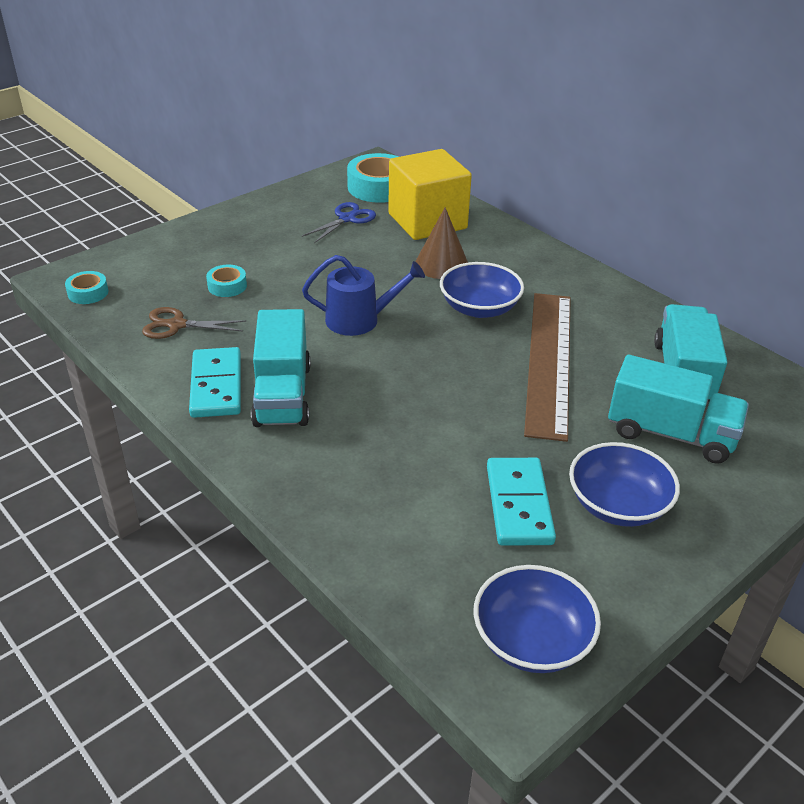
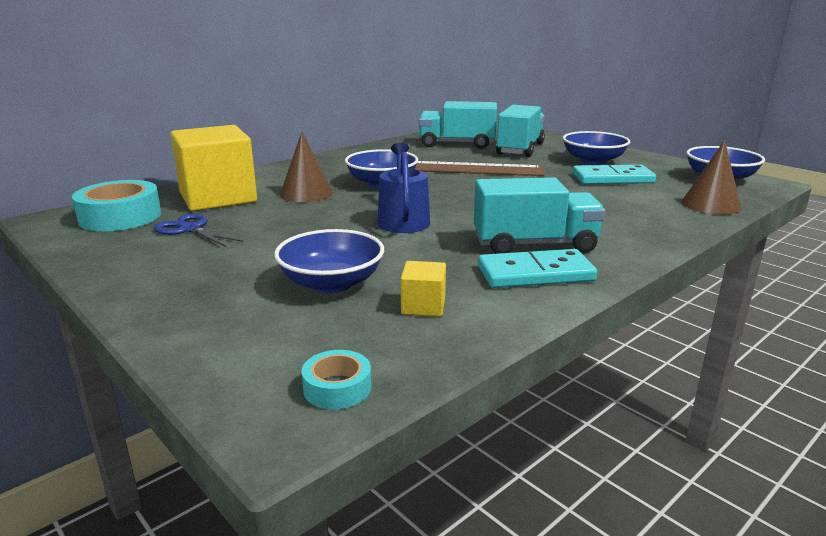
camera: 90 degrees left, 15 degrees down
(176, 325) = (423, 306): brown scissors -> yellow cube
(227, 286) = (331, 283): turquoise tape -> blue bowl
(398, 578) = (711, 205): none -> brown cone

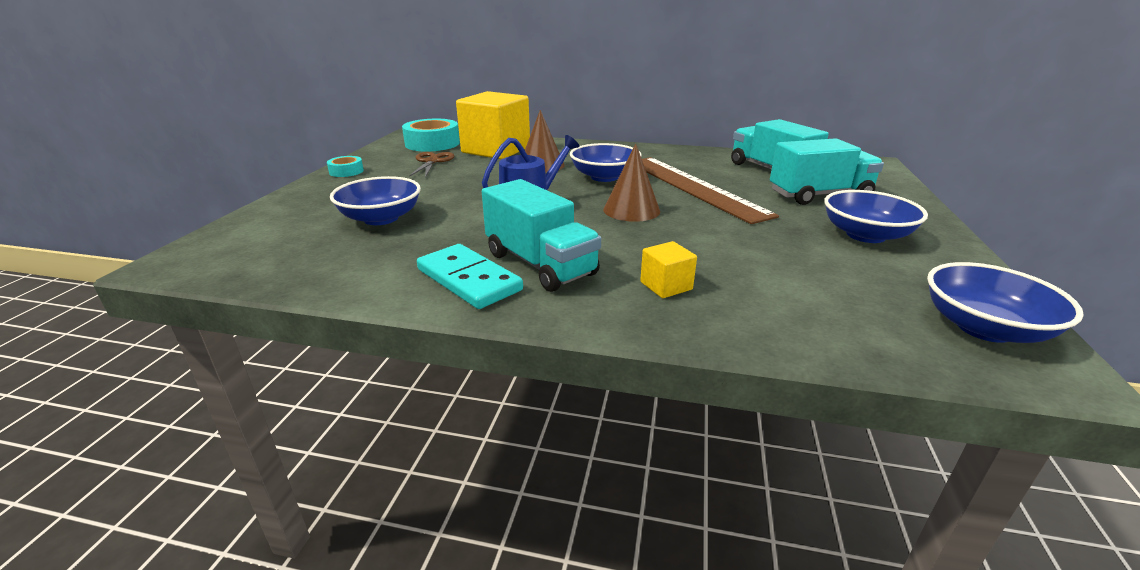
camera: 55 degrees right, 5 degrees up
(190, 229) = (432, 161): blue scissors -> brown scissors
(337, 388) = (224, 263): turquoise tape -> turquoise tape (346, 171)
(423, 306) = (364, 255): yellow cube -> yellow cube (666, 286)
(612, 178) = (818, 258): turquoise domino -> none
(711, 205) = (840, 338): brown cone -> brown cone (631, 210)

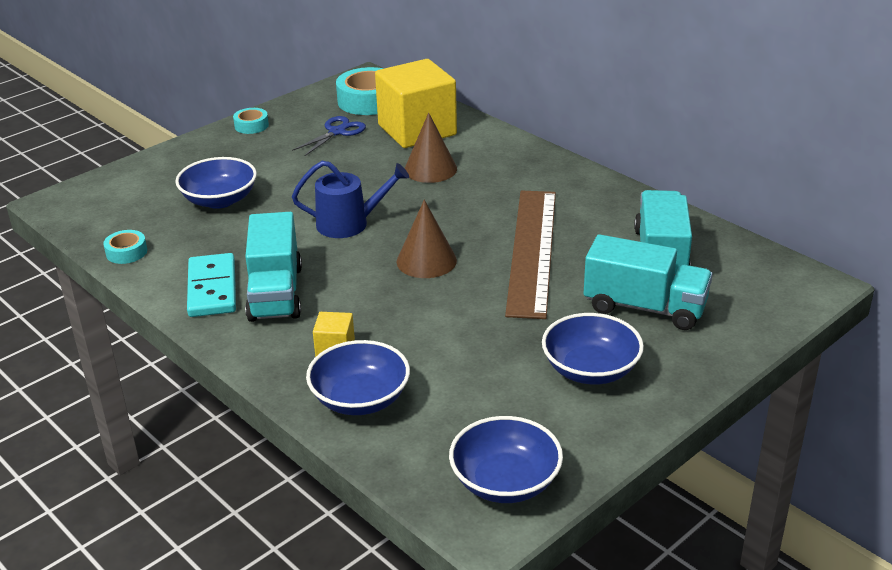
camera: 35 degrees right, 5 degrees up
(323, 279) = (126, 252): none -> turquoise tape
(432, 161) = (337, 132): brown scissors -> blue scissors
(604, 177) = (466, 207): blue bowl -> blue bowl (360, 399)

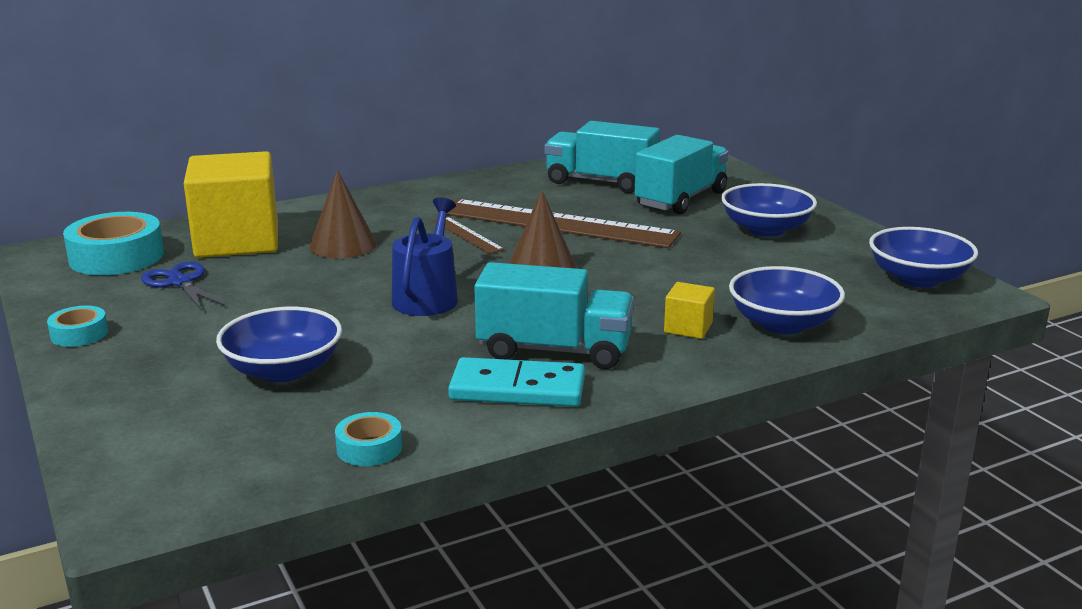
camera: 75 degrees left, 10 degrees down
(480, 214) = (467, 235): none -> brown ruler

